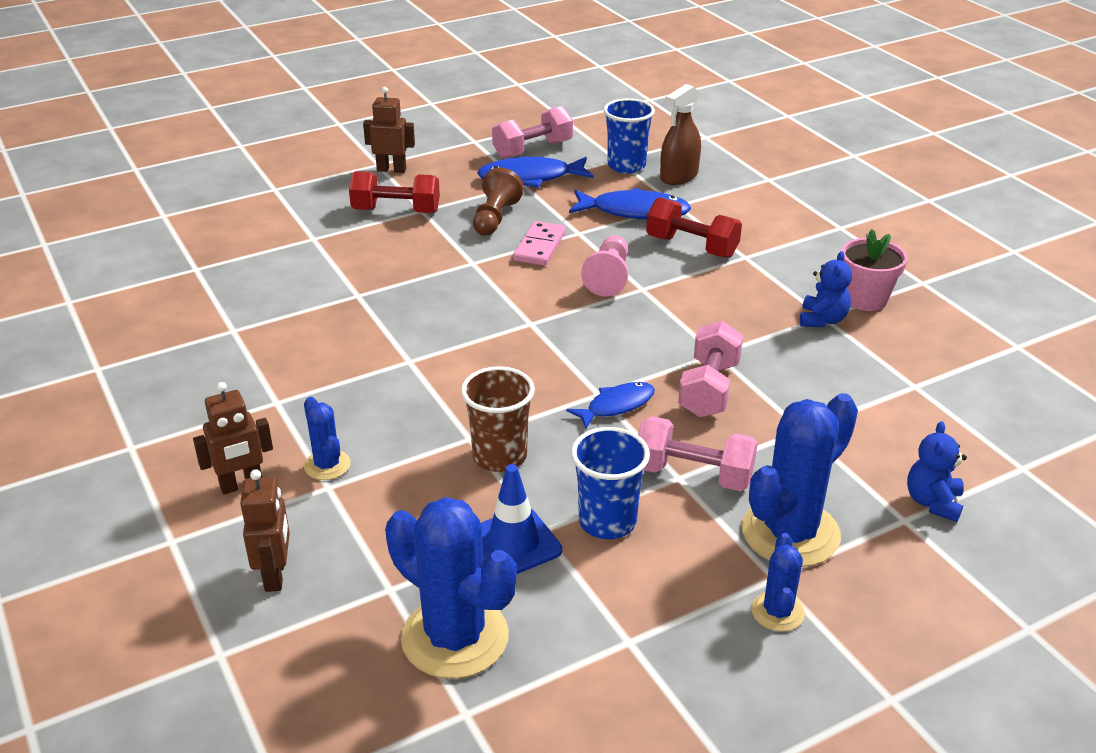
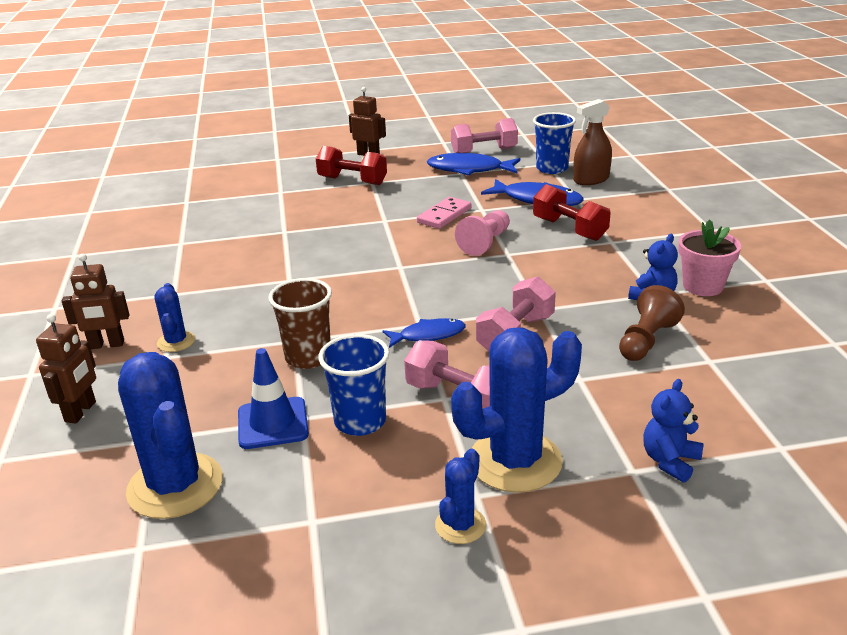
camera: 20 degrees right, 5 degrees down
(495, 218) = (423, 193): brown pawn -> brown pawn (646, 340)

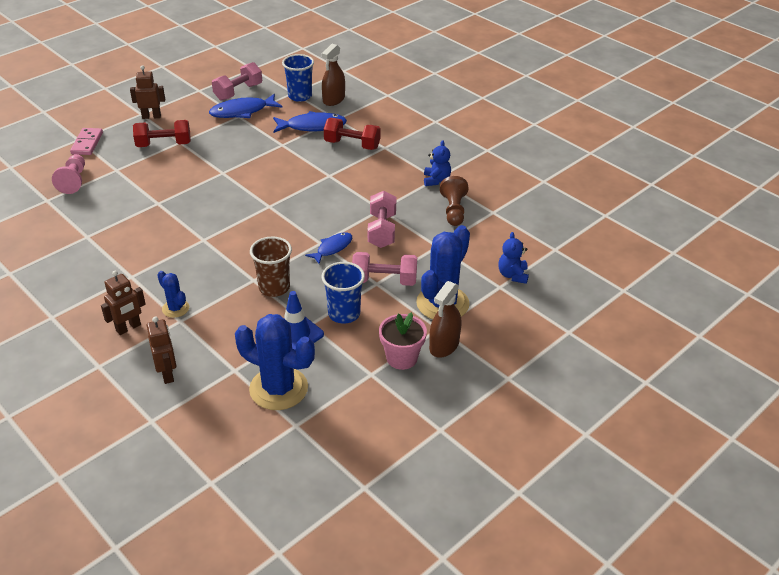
camera: 35 degrees left, 10 degrees up
(444, 215) = (261, 157): pink domino -> pink domino (87, 143)
(460, 525) = (444, 345): blue cactus -> brown spray bottle
(485, 243) = (308, 171): pink pawn -> pink pawn (73, 181)
(703, 286) = (458, 164): pink flower pot -> pink flower pot (402, 358)

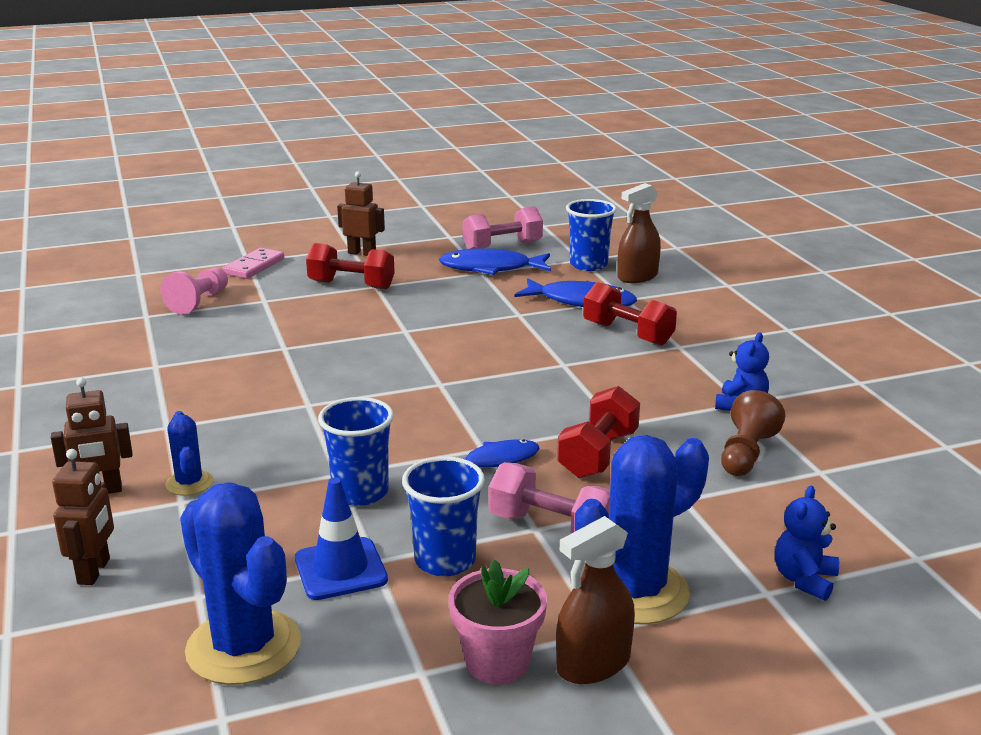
camera: 25 degrees right, 15 degrees down
(274, 288) = (360, 492): brown cup -> blue cup
(382, 231) = (598, 454): pink dumbbell -> red dumbbell

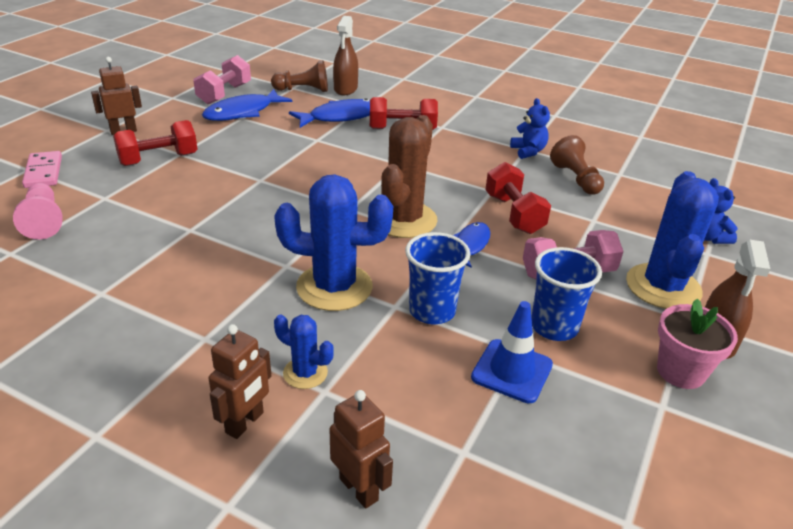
camera: 45 degrees left, 10 degrees up
(243, 647) = (553, 465): blue cactus -> blue cactus (334, 287)
(473, 413) = (404, 220): none -> brown cactus
(588, 265) = (303, 90): blue cup -> brown pawn

